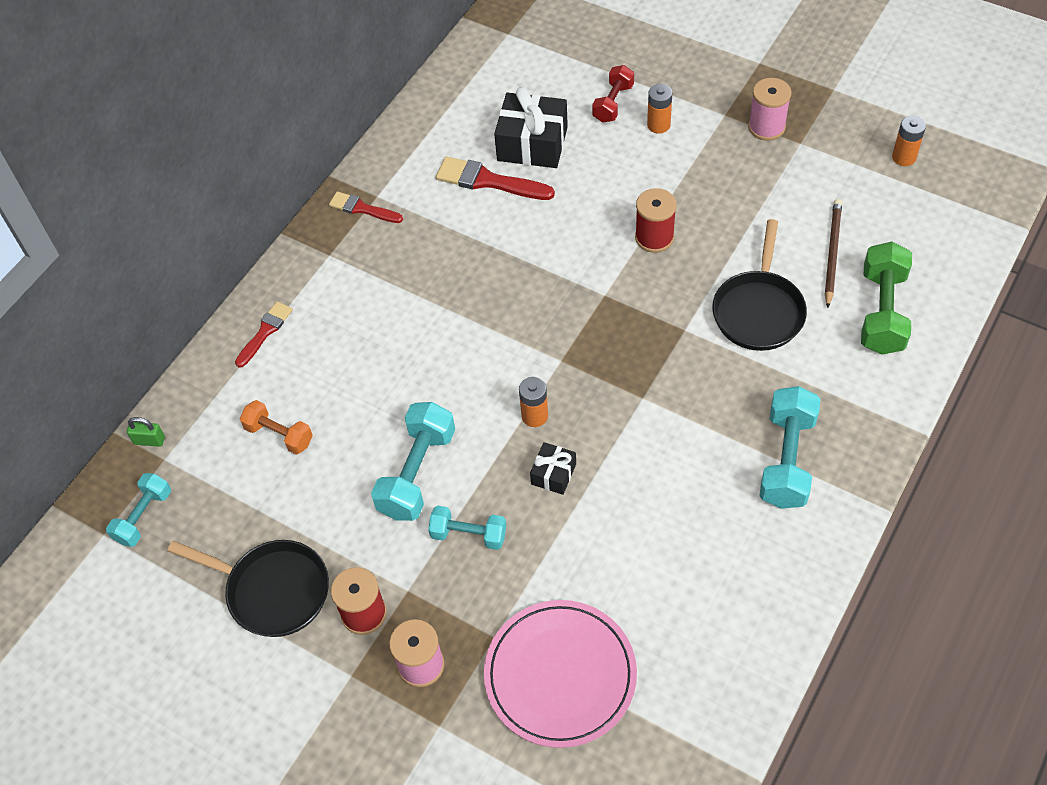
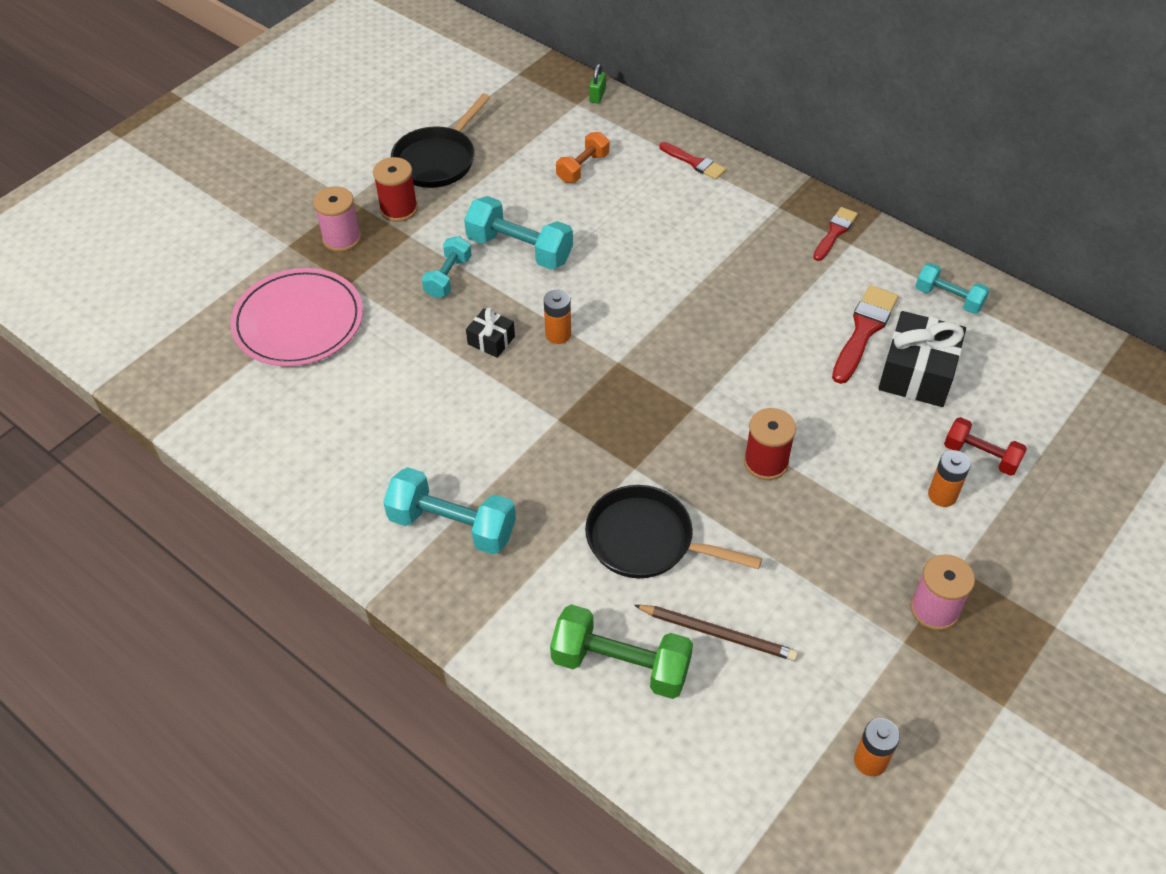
camera: 95 degrees right, 5 degrees down
(143, 516) = (527, 93): turquoise dumbbell -> turquoise dumbbell (948, 298)

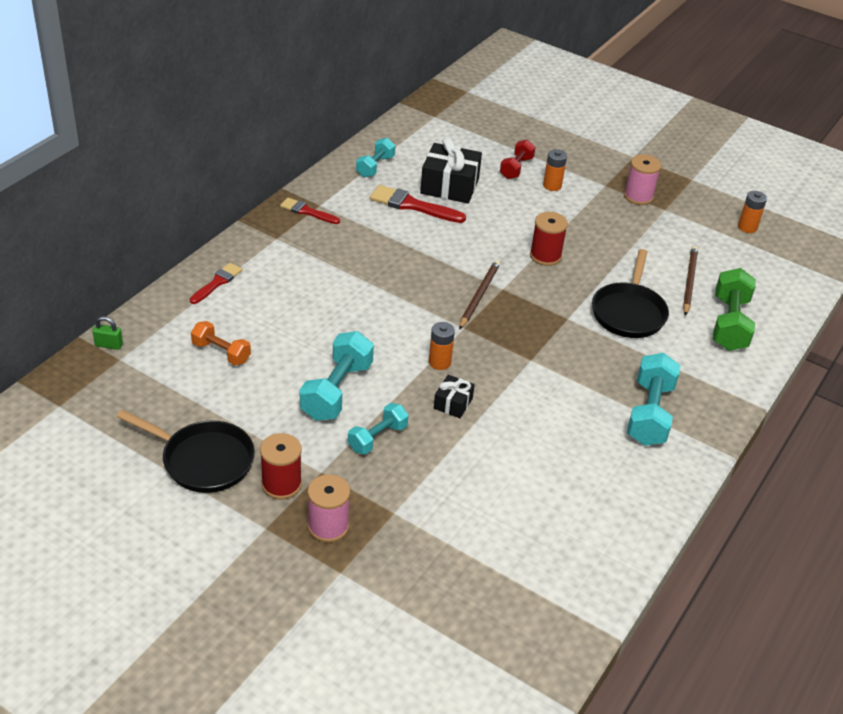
camera: 100 degrees left, 10 degrees down
(298, 321) = (449, 545): pink plate -> none
(448, 277) = (377, 438): turquoise dumbbell -> turquoise dumbbell turned 60 degrees counterclockwise
(678, 382) = (479, 295): none -> brown pencil

